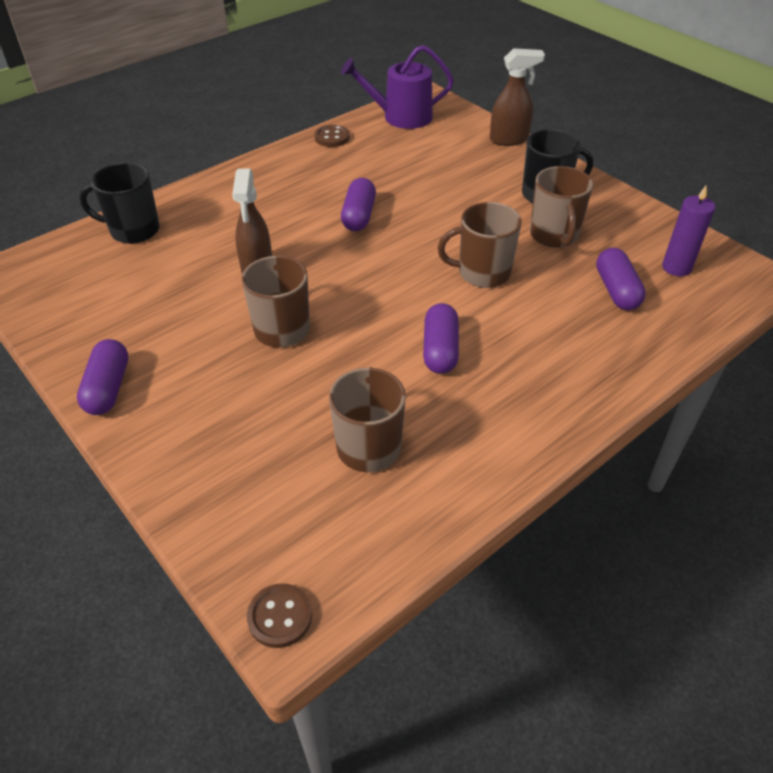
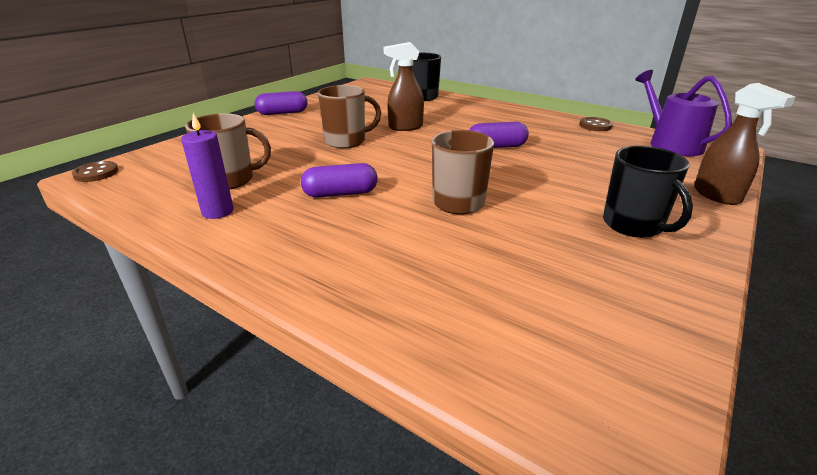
camera: 75 degrees right, 15 degrees down
(554, 236) = (556, 235): brown mug -> none
(616, 290) = (483, 284): purple capsule -> none
(676, 267) = (574, 338): purple candle -> purple candle (217, 211)

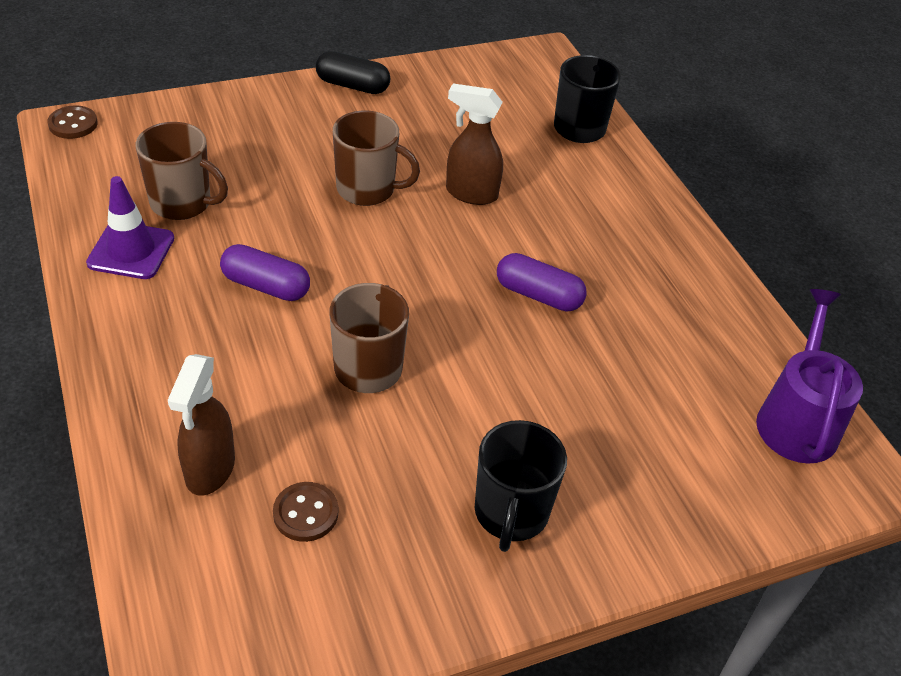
camera: 30 degrees right, 15 degrees up
(217, 211) = (131, 251): purple candle -> purple traffic cone
(282, 113) = (352, 85): purple capsule -> black capsule
(595, 126) = (745, 323): brown button -> brown button (305, 513)
(717, 195) = (691, 537): brown spray bottle -> brown spray bottle (210, 470)

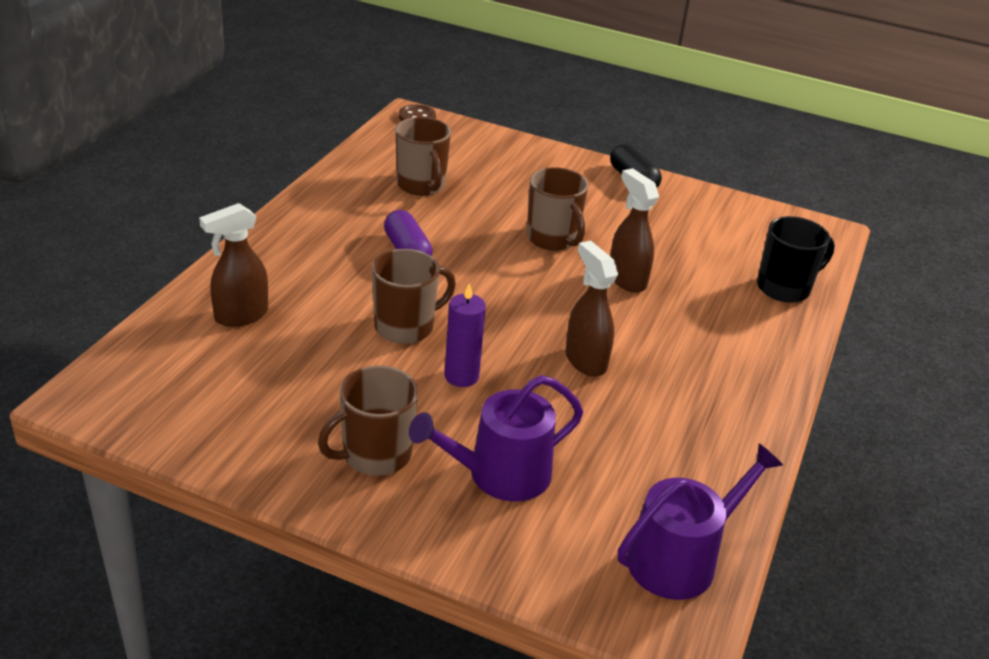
camera: 45 degrees right, 10 degrees down
(131, 251) = (356, 192): purple traffic cone -> none
(305, 513) = (258, 369): brown button -> none
(474, 382) = (461, 376): none -> purple candle
(511, 513) = (375, 455): black mug -> brown mug
(538, 295) = (585, 360): purple capsule -> brown spray bottle
(615, 450) = (500, 475): none -> purple watering can

